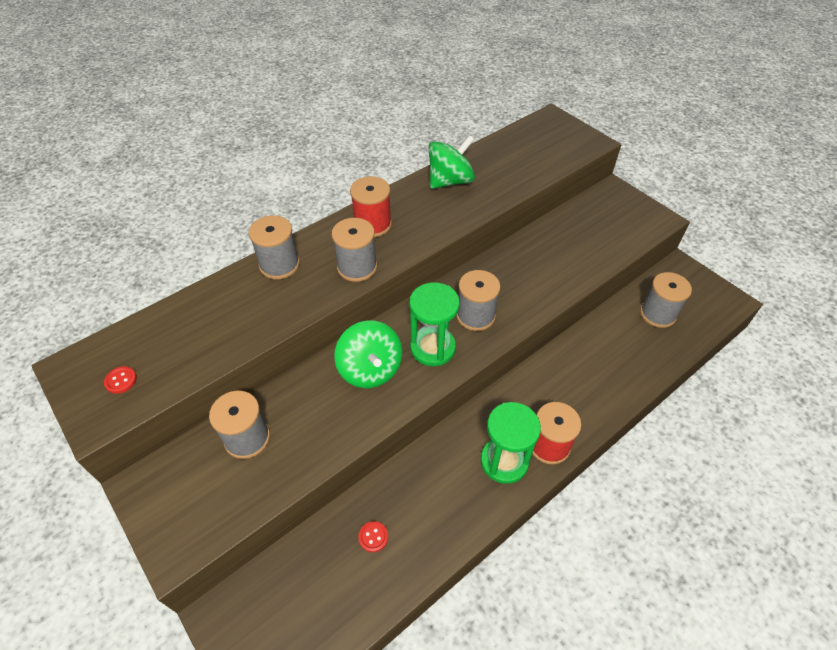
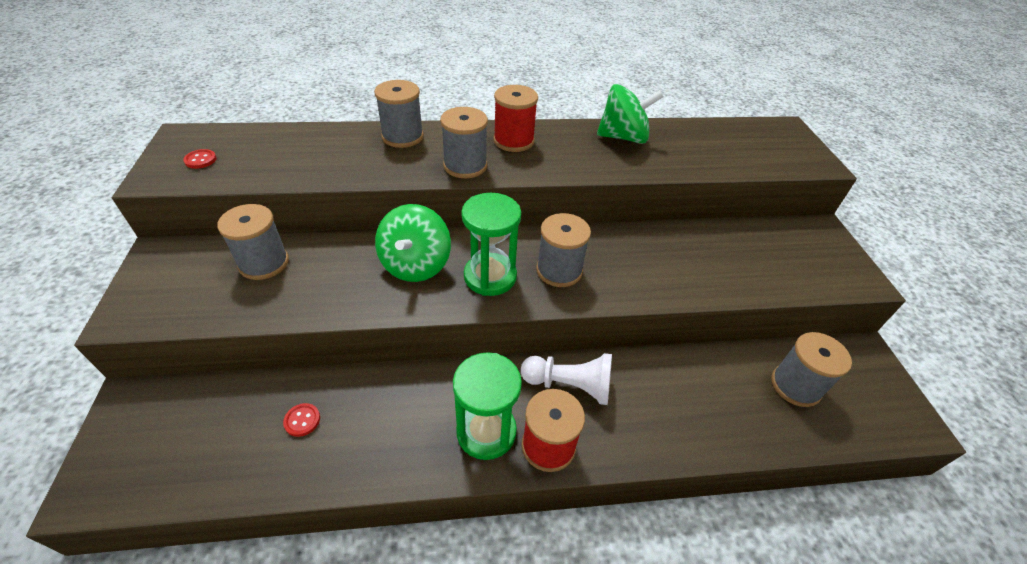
camera: 30 degrees right, 5 degrees down
(530, 396) = (570, 385): none -> white pawn

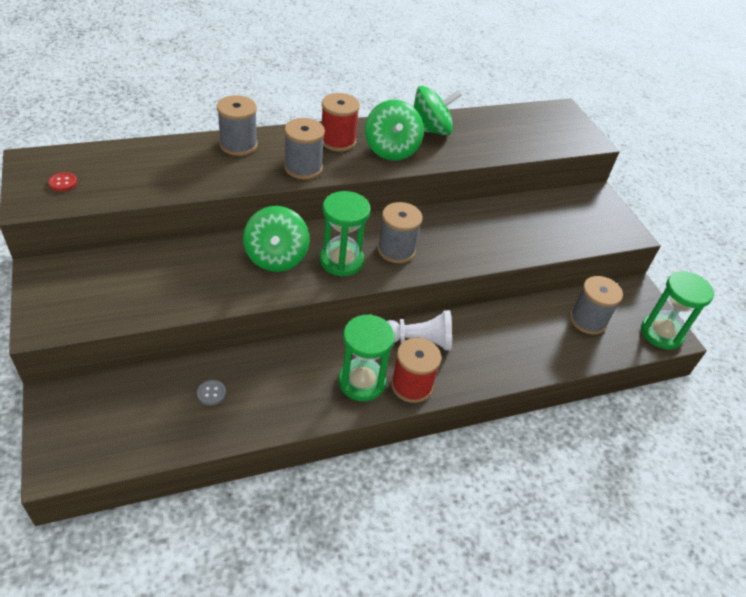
camera: 15 degrees left, 0 degrees up
(264, 263) = (143, 270): grey spool -> none
(302, 420) = (211, 393): red button -> grey button
(572, 154) = (391, 150): none -> green spinning top
(899, 417) = (661, 333): none -> green hourglass

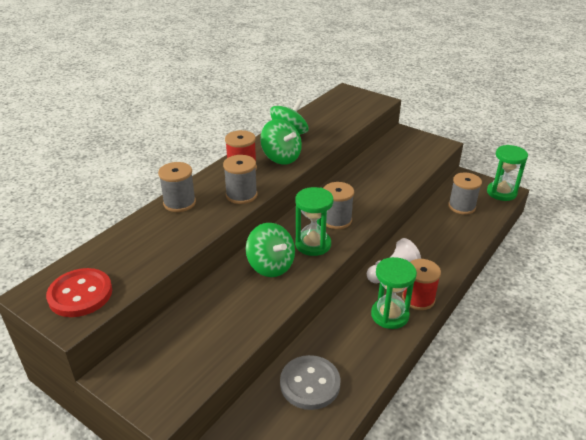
camera: 30 degrees left, 10 degrees down
(63, 183) = (80, 294): red button -> red button, size x2.47
(211, 393) = (310, 384): grey button -> grey button, size x2.47

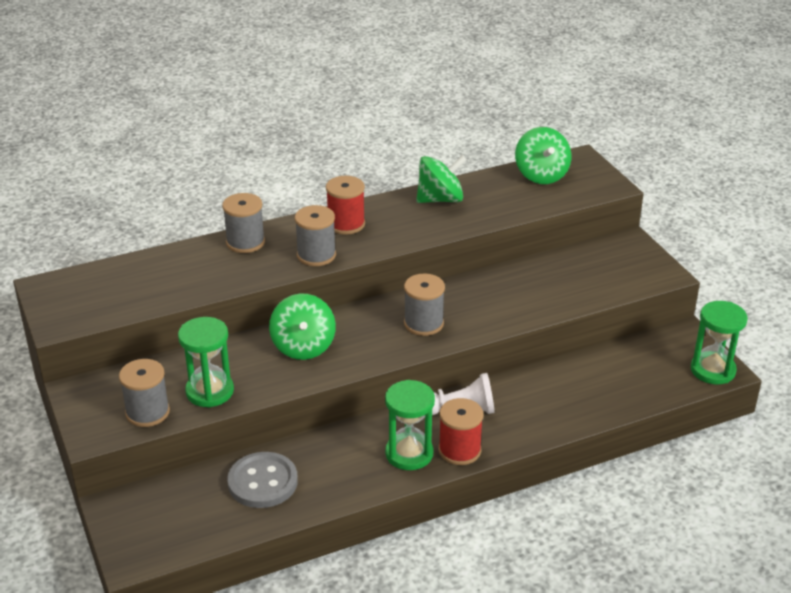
camera: 30 degrees right, 0 degrees up
(80, 294) = (83, 302): red button -> none
(281, 157) = (403, 225): green spinning top -> green spinning top (541, 175)
(313, 244) = (369, 341): green hourglass -> green hourglass (210, 391)
(461, 206) = (634, 368): grey spool -> grey spool (147, 412)

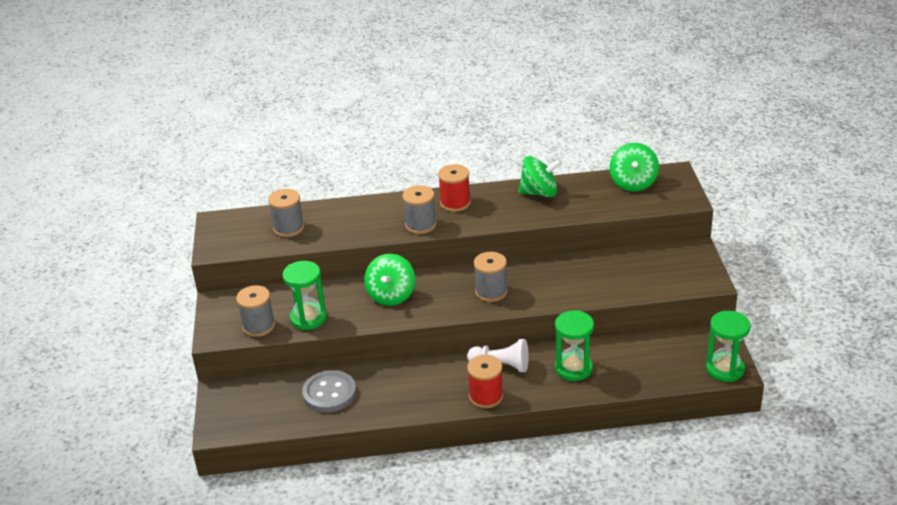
camera: 20 degrees right, 0 degrees up
(245, 242) = (372, 207): grey spool -> grey spool (288, 228)
(409, 454) = (446, 392): green hourglass -> green hourglass (573, 368)

